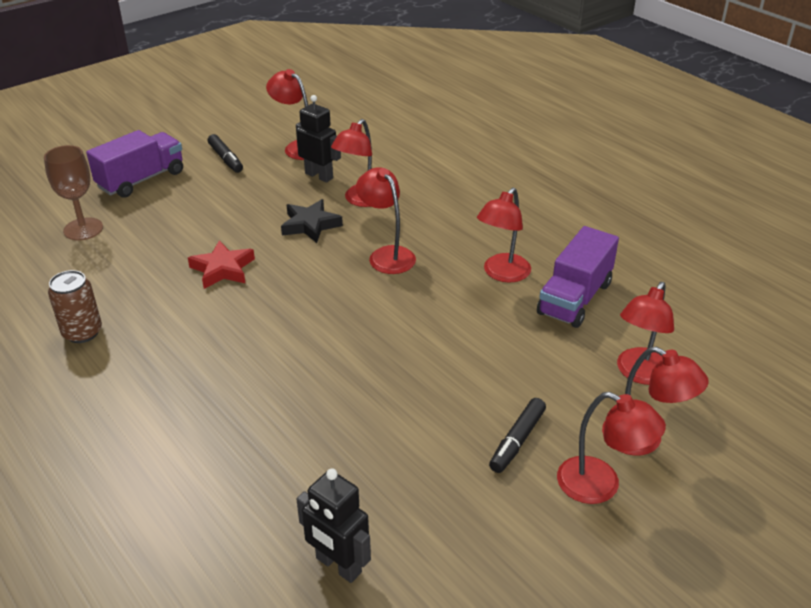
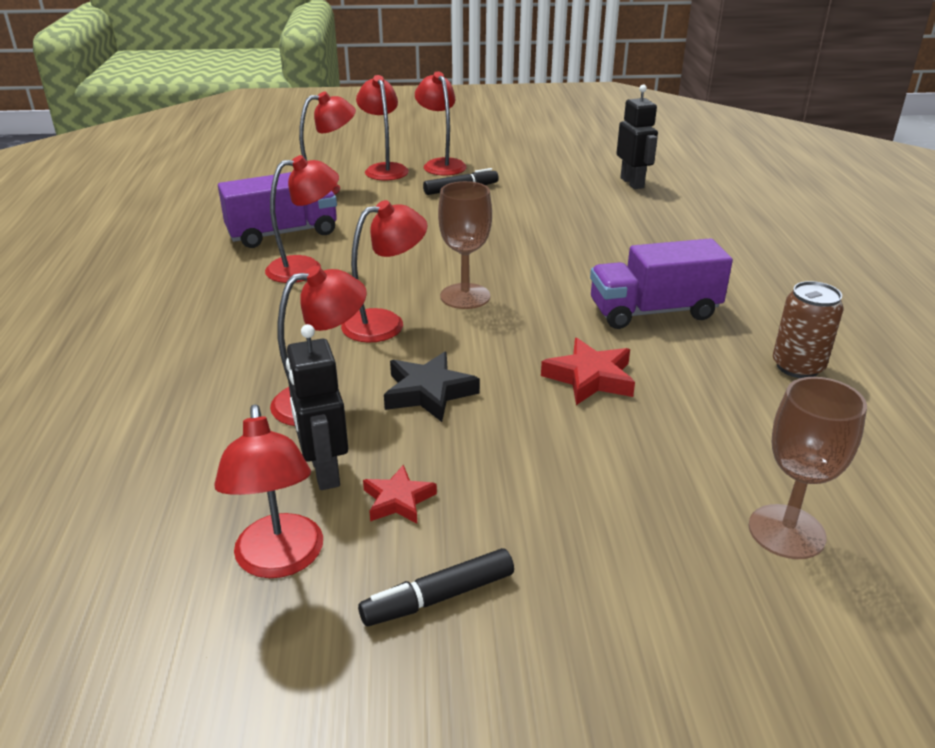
camera: 145 degrees left, 5 degrees down
(141, 180) = (642, 618): purple truck -> purple truck (653, 312)
(226, 159) = (438, 597): black marker -> black marker turned 120 degrees counterclockwise
(273, 178) = (398, 500): none -> red star
(359, 298) = (465, 296): none -> brown goblet
(387, 255) = (385, 323): red lamp -> red lamp turned 120 degrees counterclockwise

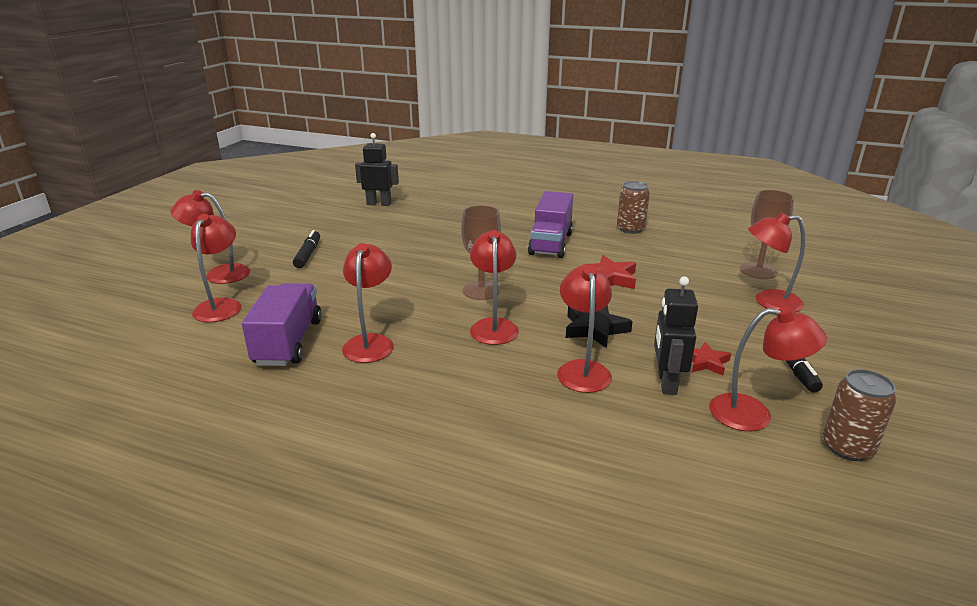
camera: 65 degrees left, 5 degrees down
(228, 669) = (847, 447): none -> brown can
(324, 471) = (666, 383): black robot -> black robot turned 90 degrees clockwise
(441, 164) = (248, 251): red lamp -> red lamp (768, 302)

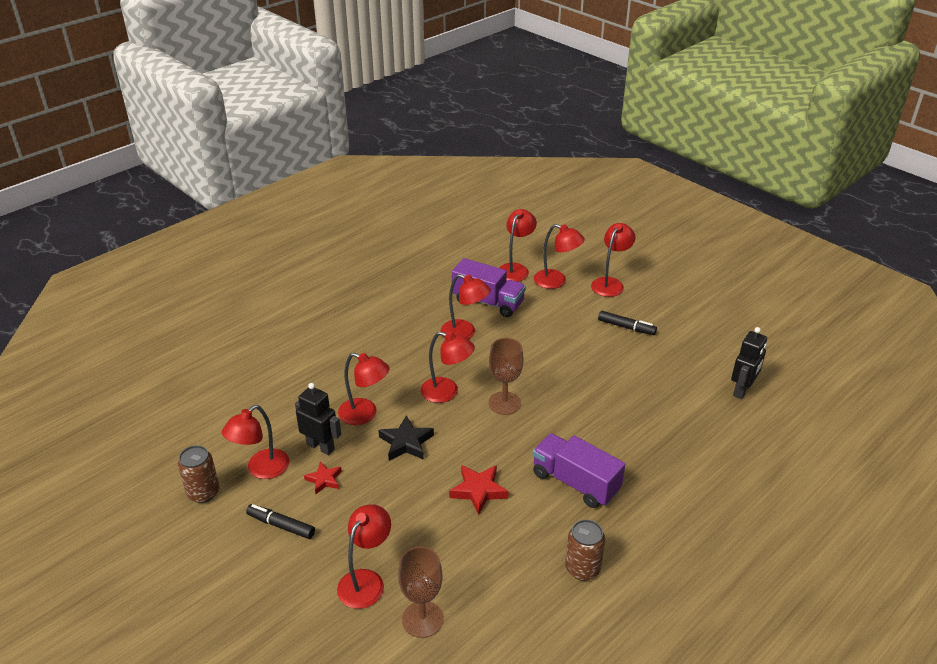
camera: 115 degrees right, 10 degrees up
(192, 340) = (515, 269): none -> red lamp

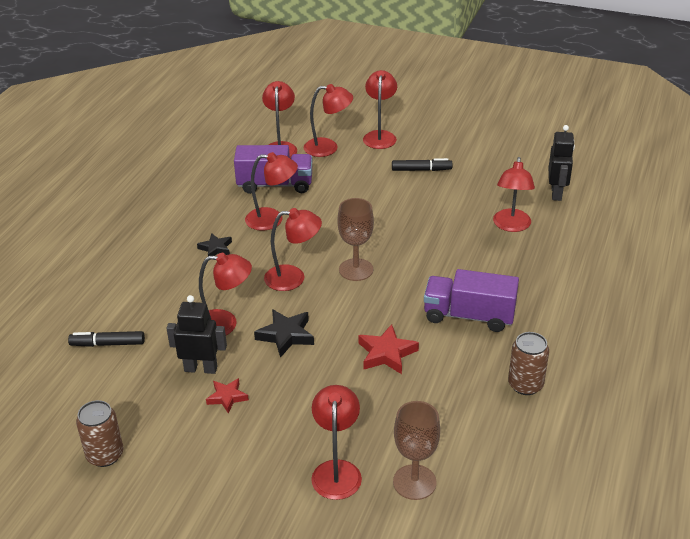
camera: 25 degrees left, 0 degrees up
(261, 469) = (153, 411): red lamp -> red lamp (511, 226)
(281, 525) = (213, 454): black marker -> black marker (107, 344)
(402, 344) = (216, 248): none -> black star

